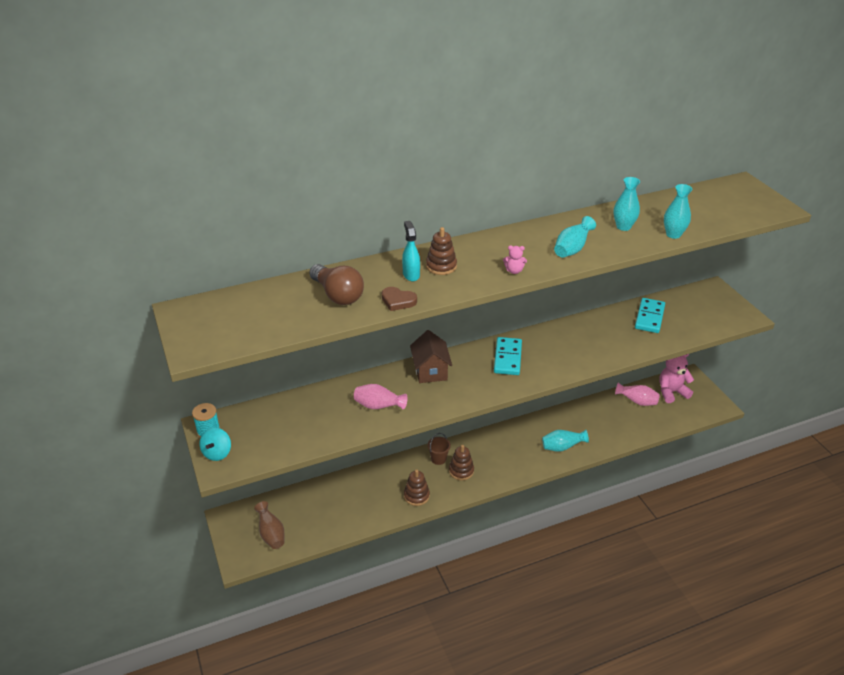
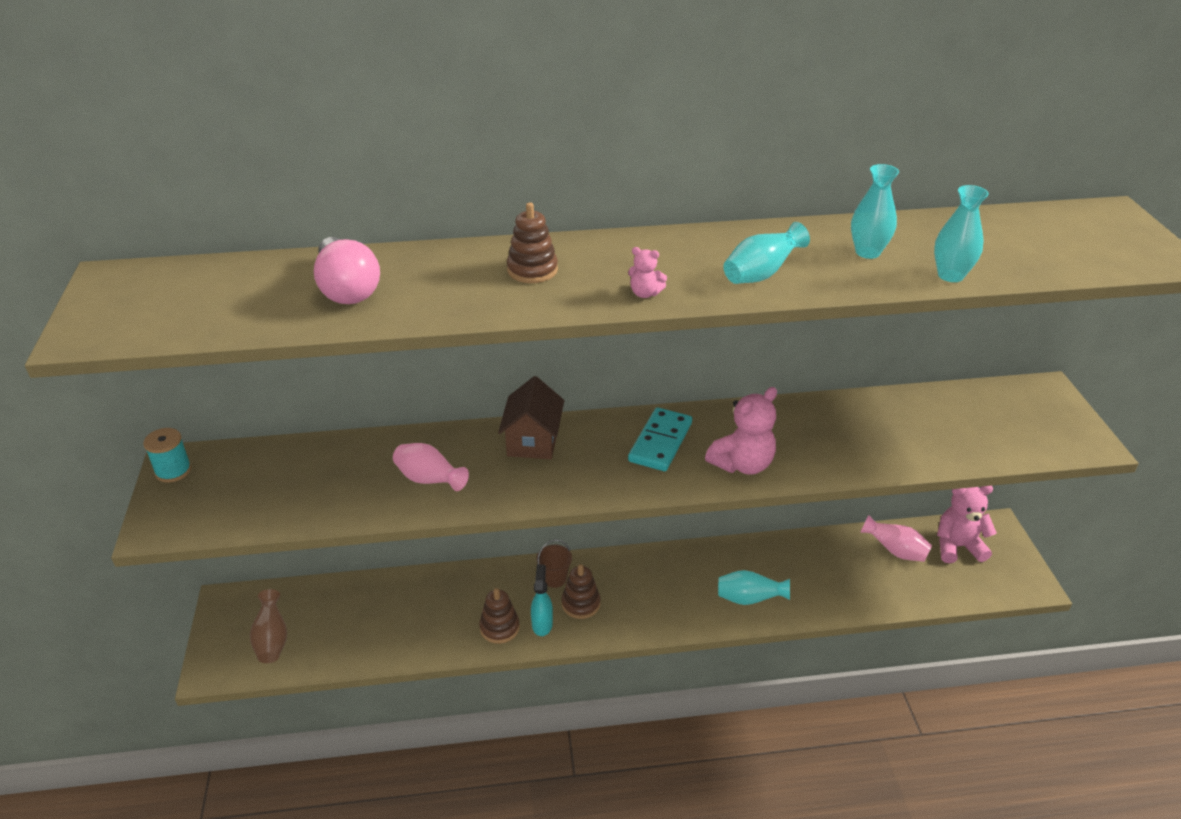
camera: 15 degrees right, 0 degrees up
(217, 453) = (166, 505): turquoise spinning top -> none
(337, 295) = (347, 289): brown light bulb -> pink light bulb
(398, 301) = (432, 311): brown heart -> none
(411, 274) = (477, 275): turquoise spray bottle -> turquoise spray bottle (542, 624)
(561, 363) = (742, 464): none -> pink teddy bear
(649, 317) = (918, 418): turquoise domino -> none

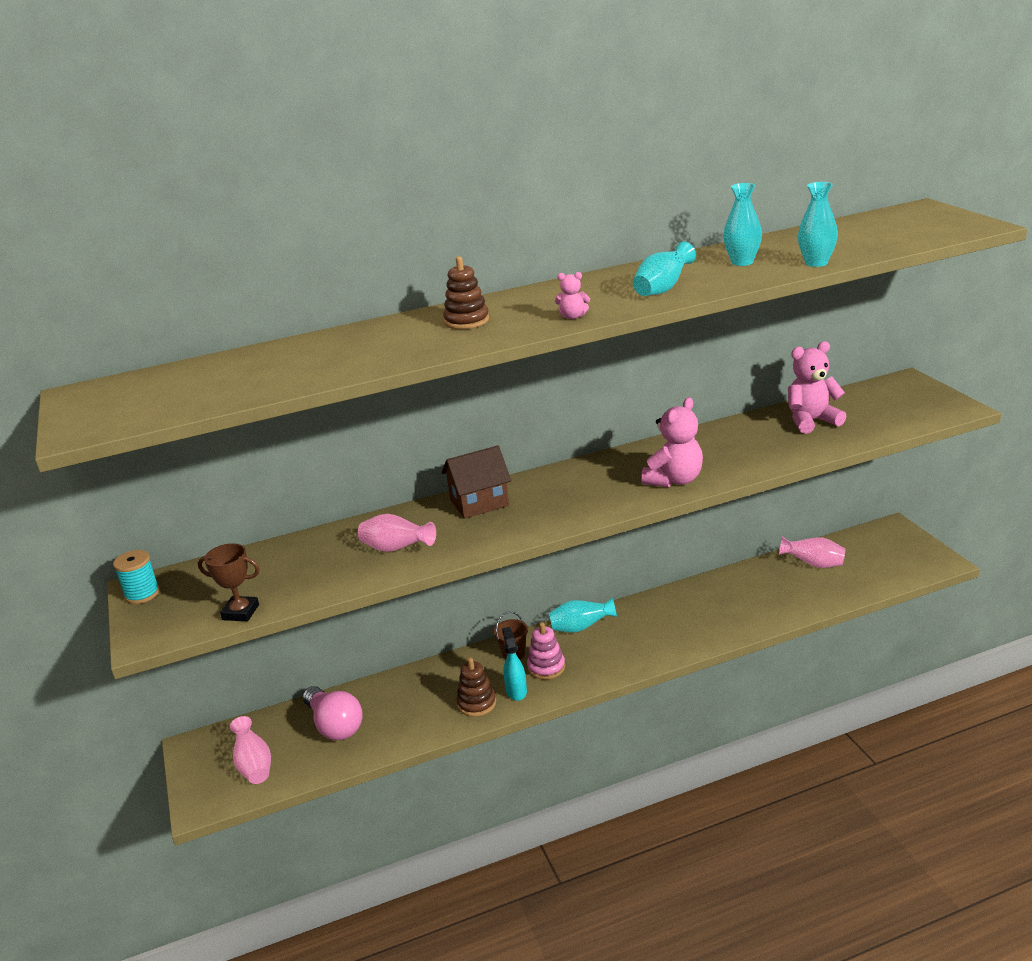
camera: 10 degrees left, 10 degrees down
(253, 521) = (240, 612): none -> brown trophy
(272, 640) = (254, 765): brown vase -> pink vase
(347, 289) = (308, 360): pink light bulb -> pink light bulb (334, 725)
(533, 441) = (479, 503): brown house -> brown house turned 75 degrees clockwise
(581, 604) = (546, 667): brown stacking toy -> pink stacking toy
(660, 442) = (595, 480): turquoise domino -> none
(749, 599) = (700, 628): turquoise vase -> turquoise vase (581, 628)
(957, 546) = (866, 549): pink teddy bear -> pink teddy bear (811, 421)

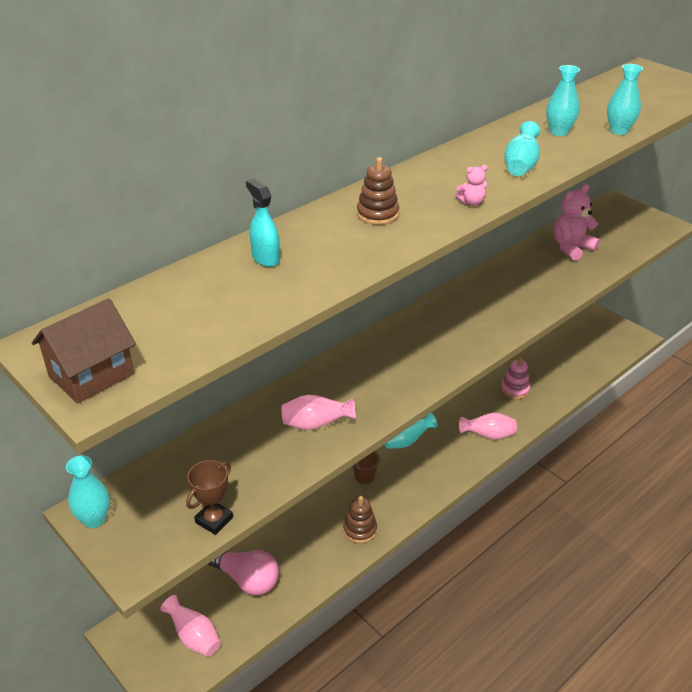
camera: 25 degrees left, 10 degrees up
(142, 594) = (94, 519): turquoise spool -> turquoise vase
(240, 612) = (214, 520): brown trophy -> brown trophy turned 45 degrees counterclockwise
(479, 503) = (357, 364): brown house -> brown house (91, 375)
(516, 691) = (386, 511): turquoise spray bottle -> turquoise spray bottle (265, 258)
(546, 667) = (398, 483): pink stacking toy -> pink stacking toy (515, 389)
(674, 480) = (505, 318): pink teddy bear -> none
(813, 564) = (551, 353): pink vase -> pink vase (488, 435)

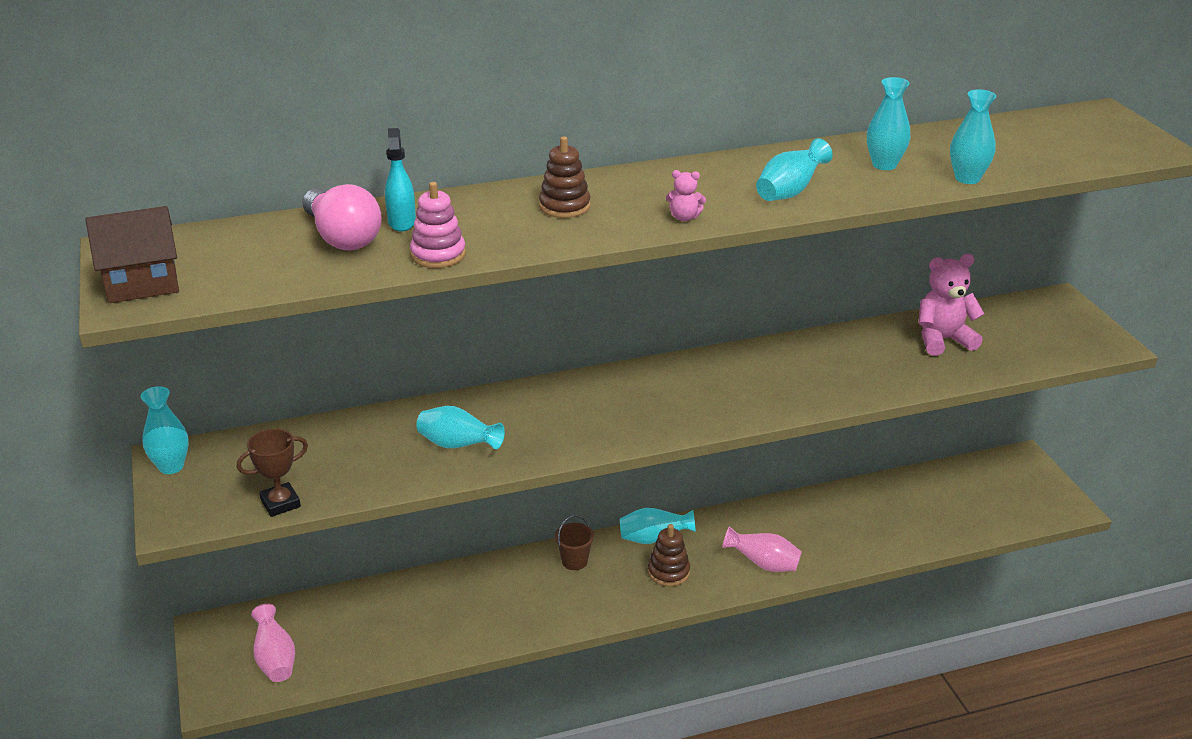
camera: 25 degrees right, 5 degrees down
(246, 579) = (367, 623): pink light bulb -> pink light bulb (342, 237)
(316, 424) = (458, 446): pink vase -> turquoise vase
(360, 530) = (528, 616): brown stacking toy -> brown stacking toy (668, 572)
(515, 389) = (840, 522): pink stacking toy -> pink stacking toy (438, 255)

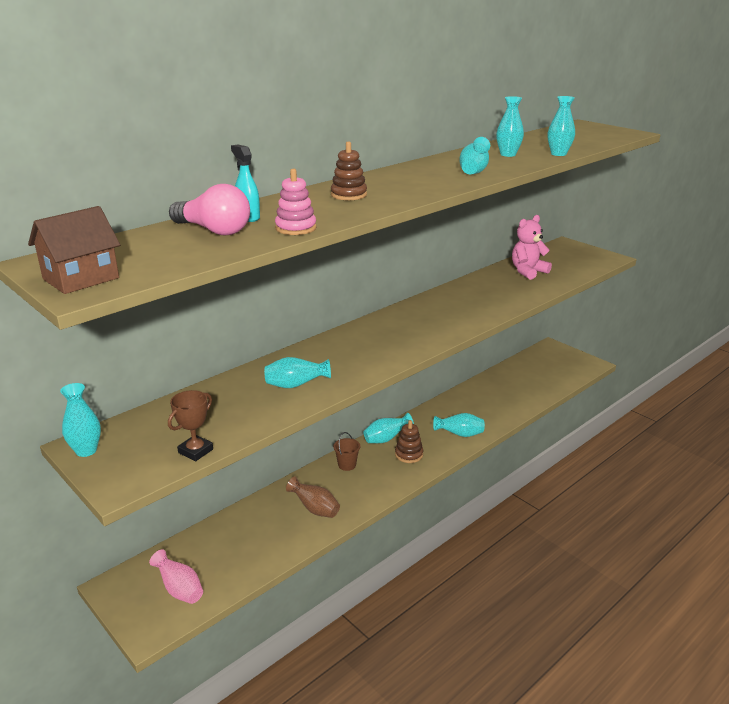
camera: 25 degrees left, 5 degrees down
(493, 610) = (315, 509): none -> brown vase
(684, 217) = (430, 189): pink teddy bear -> none
(763, 564) = (460, 434): pink vase -> turquoise vase

